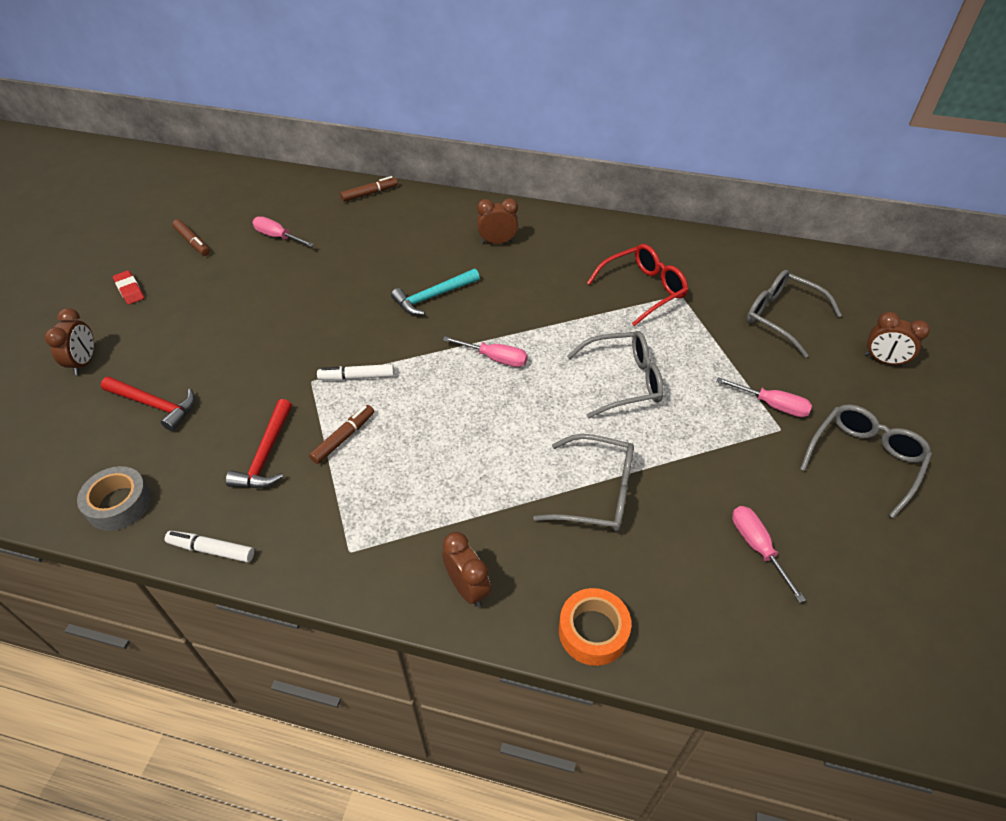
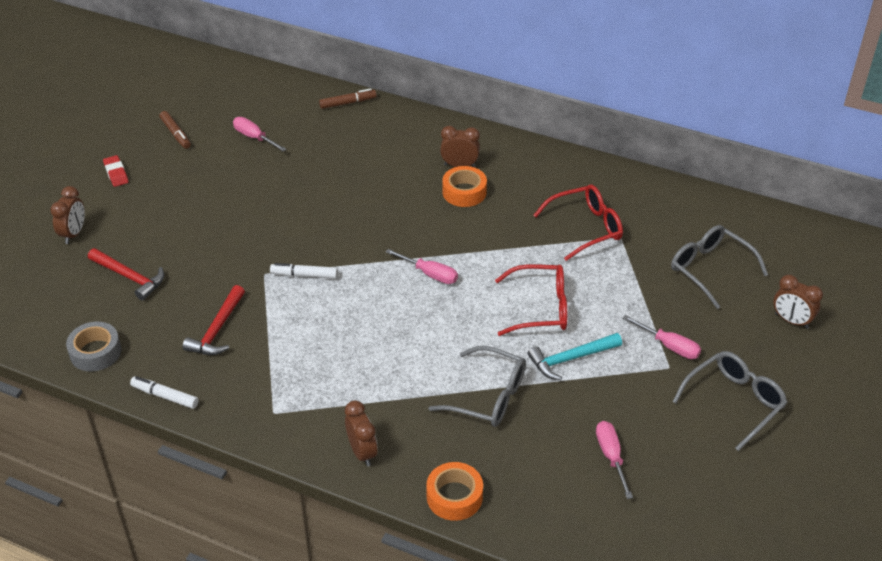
camera: 10 degrees right, 5 degrees down
(343, 438) = (284, 324): brown marker -> none
(433, 297) = (386, 211): turquoise hammer -> turquoise hammer (570, 359)
(509, 268) = (464, 192): none -> orange tape
(624, 381) = (541, 308): grey glasses -> red glasses

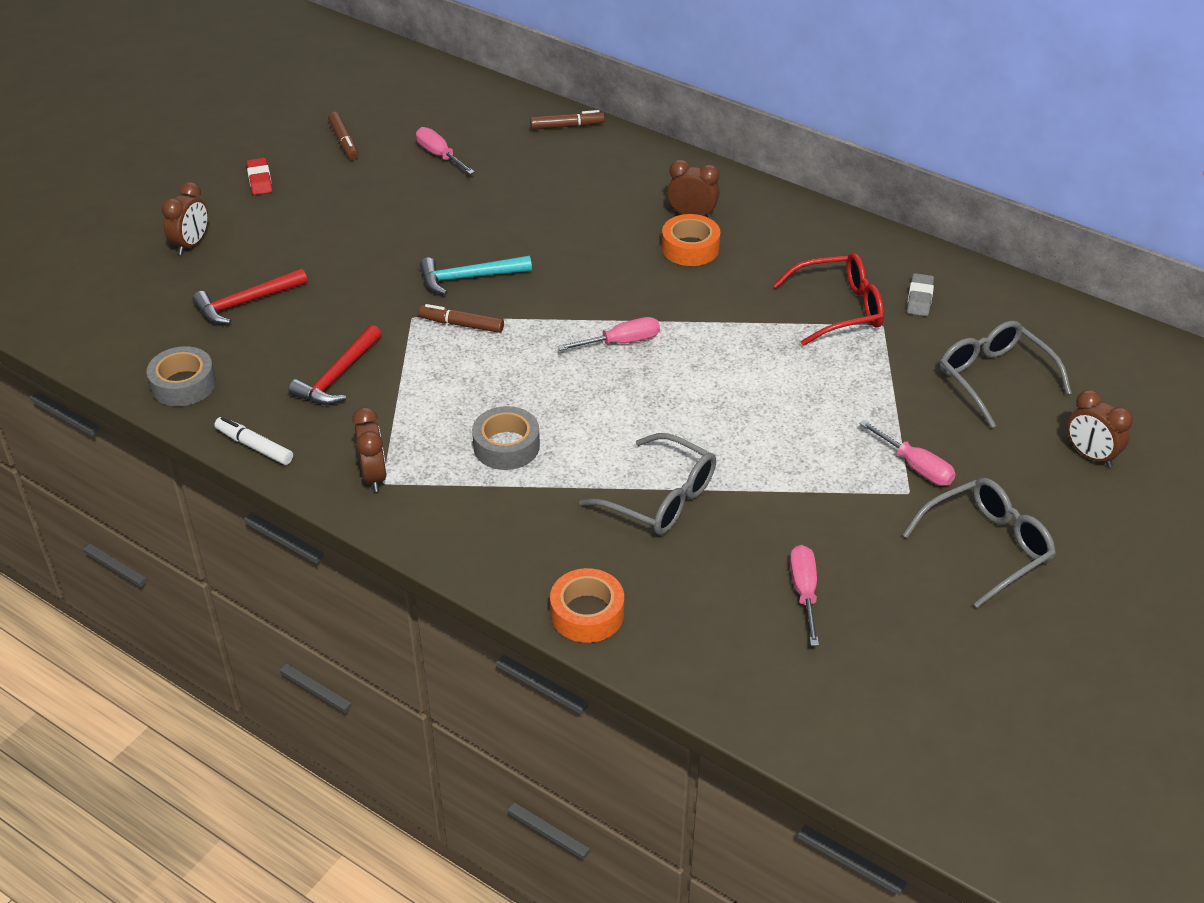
camera: 10 degrees right, 0 degrees up
(129, 277) = (246, 302): red hammer -> red hammer turned 105 degrees clockwise
(304, 275) = (461, 324): white marker -> brown marker
(362, 370) = (506, 446): none -> grey tape
(362, 452) = (482, 544): brown clock -> brown clock (374, 476)
(430, 274) = (622, 342): pink screwdriver -> pink screwdriver turned 60 degrees counterclockwise
(541, 308) = (756, 399): red glasses -> none
(570, 359) = (779, 466): turquoise hammer -> turquoise hammer (469, 277)
(642, 213) = (919, 298): none -> grey eraser

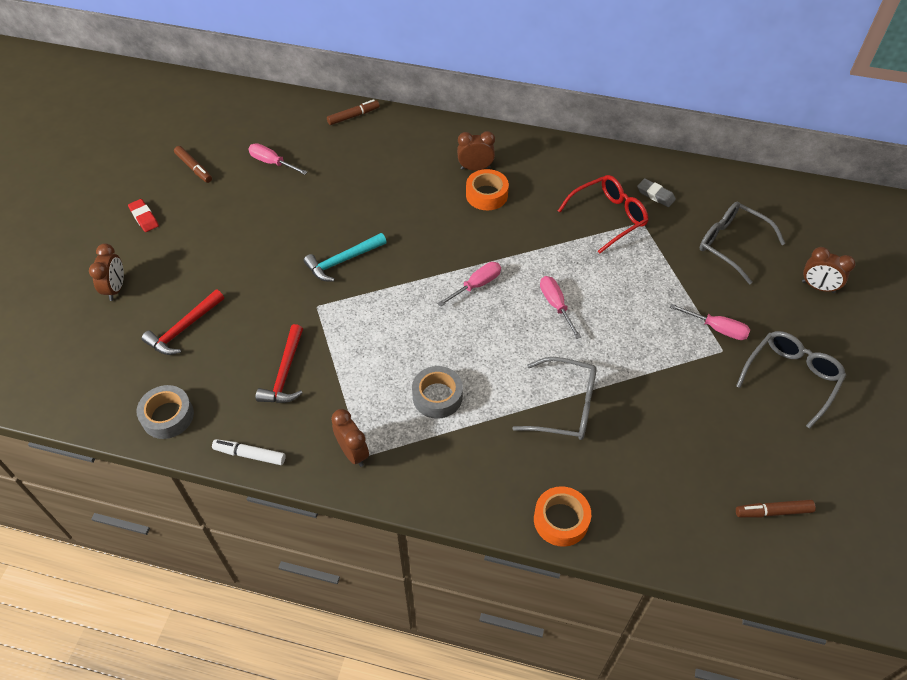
camera: 20 degrees left, 10 degrees up
(461, 324) = (356, 302): brown marker -> brown marker (773, 512)
(804, 591) = (695, 452): pink screwdriver -> pink screwdriver (555, 304)
(919, 298) = (655, 195): grey eraser -> grey eraser turned 45 degrees counterclockwise

